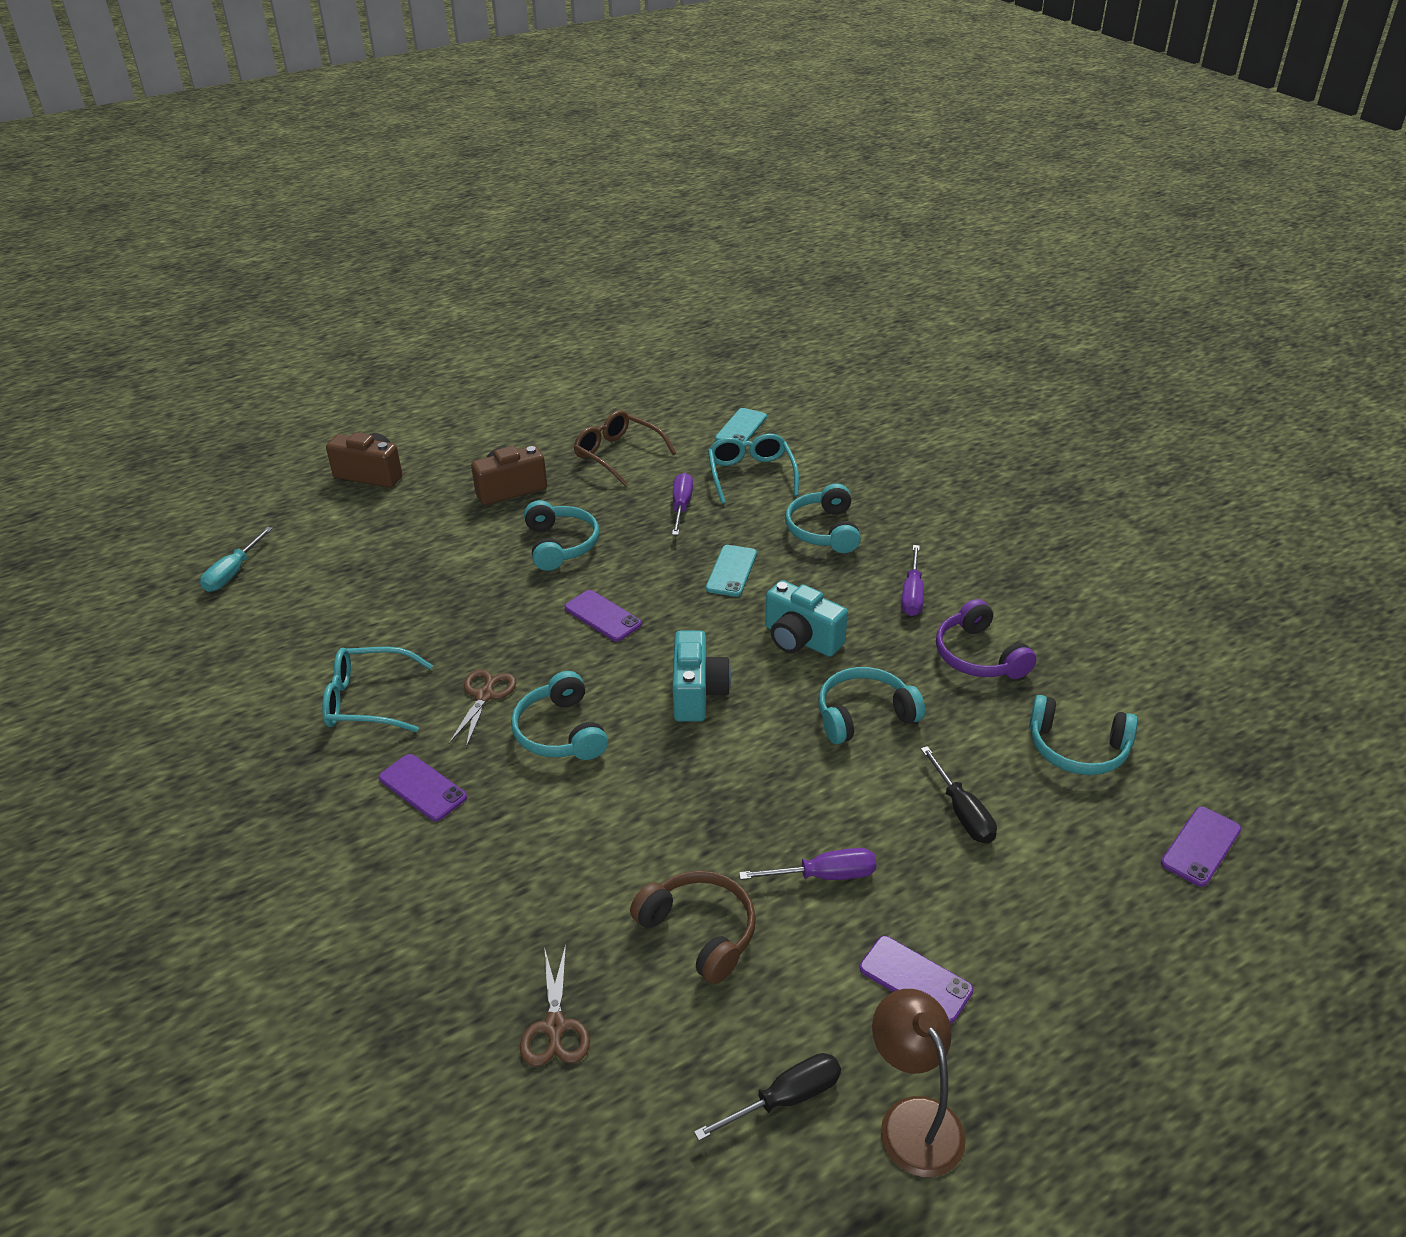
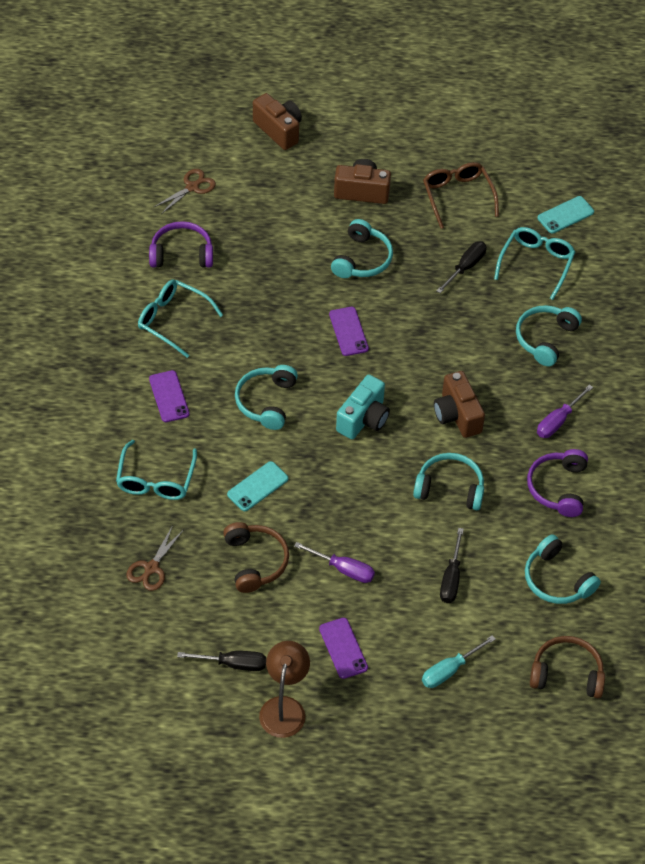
camera: 30 degrees right, 15 degrees up
(233, 573) = (147, 176): turquoise screwdriver -> turquoise screwdriver (449, 670)
(331, 628) = (181, 253): none -> purple headphones
(476, 900) = (156, 480): none -> turquoise glasses
(485, 695) = (240, 352): brown scissors -> brown scissors (192, 187)
(681, 506) = (466, 267): purple screwdriver -> black screwdriver
(731, 571) = (456, 339): turquoise phone -> turquoise phone (258, 486)
(801, 639) = (457, 415): turquoise camera -> brown camera
(1201, 846) = (566, 673): purple phone -> brown headphones

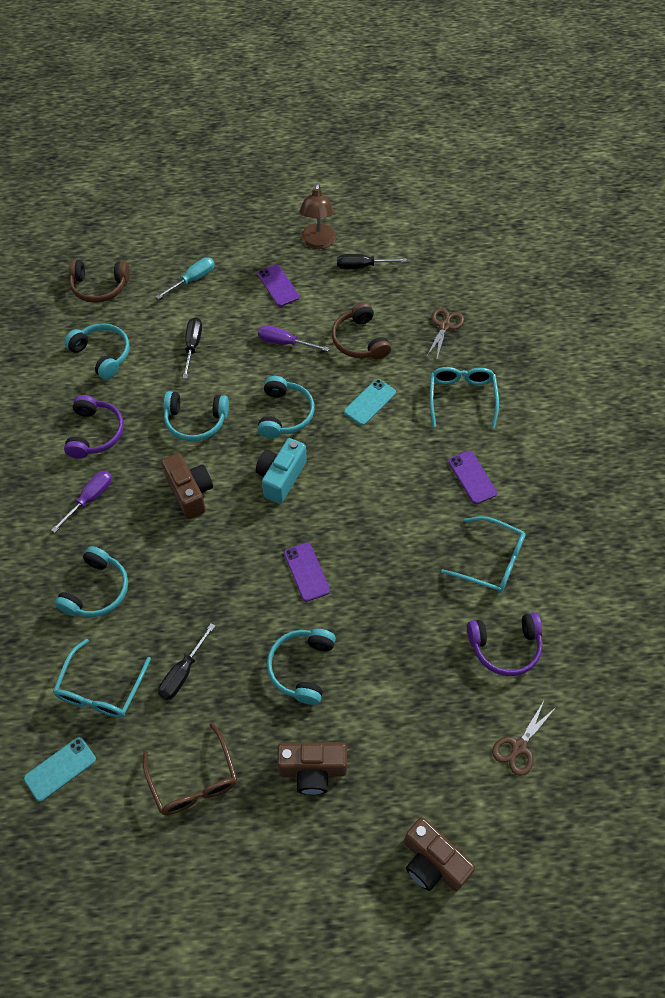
camera: 175 degrees right, 5 degrees up
(266, 402) = (377, 483): turquoise headphones -> turquoise headphones (285, 414)

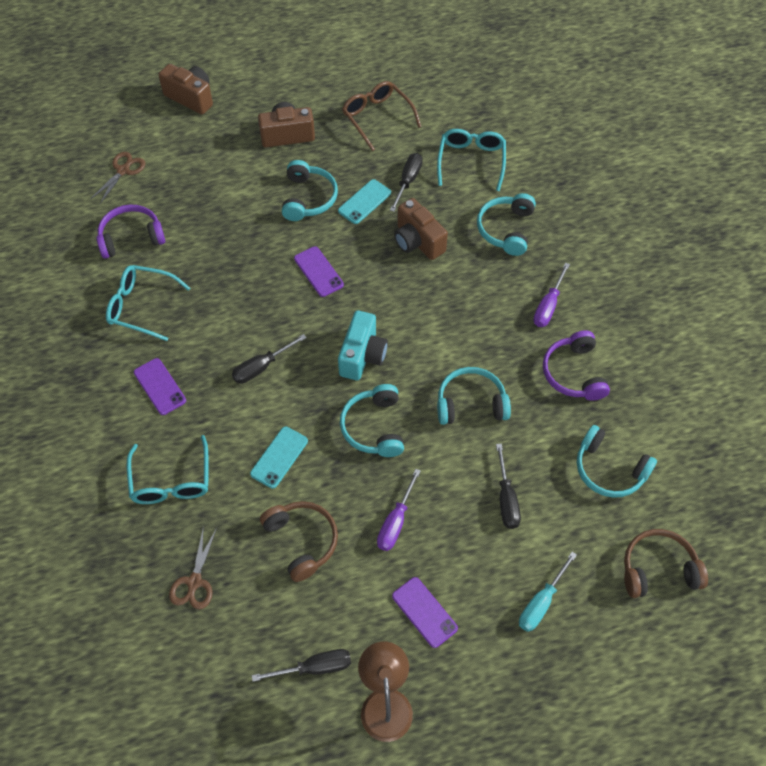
camera: 170 degrees right, 0 degrees up
(60, 769) = (481, 110): turquoise phone -> turquoise phone (364, 202)
(190, 492) = (451, 327): brown camera -> brown camera (417, 241)
(284, 343) = (395, 522): purple screwdriver -> purple screwdriver turned 105 degrees clockwise
(376, 481) = (261, 367): none -> black screwdriver

